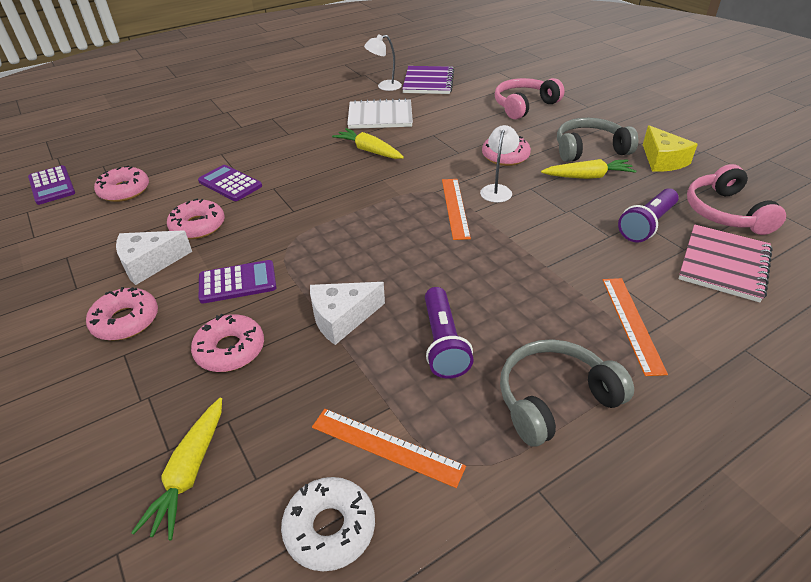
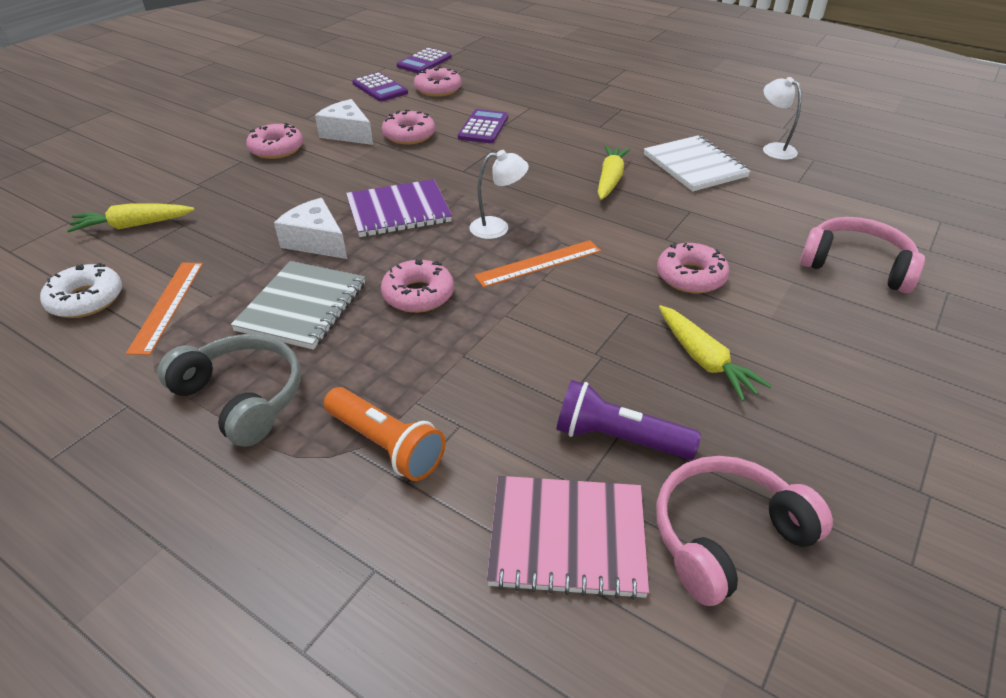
camera: 65 degrees right, 0 degrees up
(230, 350) = (258, 201): pink donut -> pink donut (418, 294)
(237, 282) = (342, 177): purple calculator -> purple calculator (380, 88)
(428, 82) = (826, 175): purple notebook -> purple notebook (398, 211)
(443, 343) = (302, 307): purple flashlight -> grey notebook
(497, 190) = (602, 286): white lamp -> white lamp (497, 228)
(589, 149) = (787, 351): grey headphones -> none
(632, 323) = (385, 445): orange ruler -> orange flashlight
(662, 160) = (835, 440): yellow cheese -> none

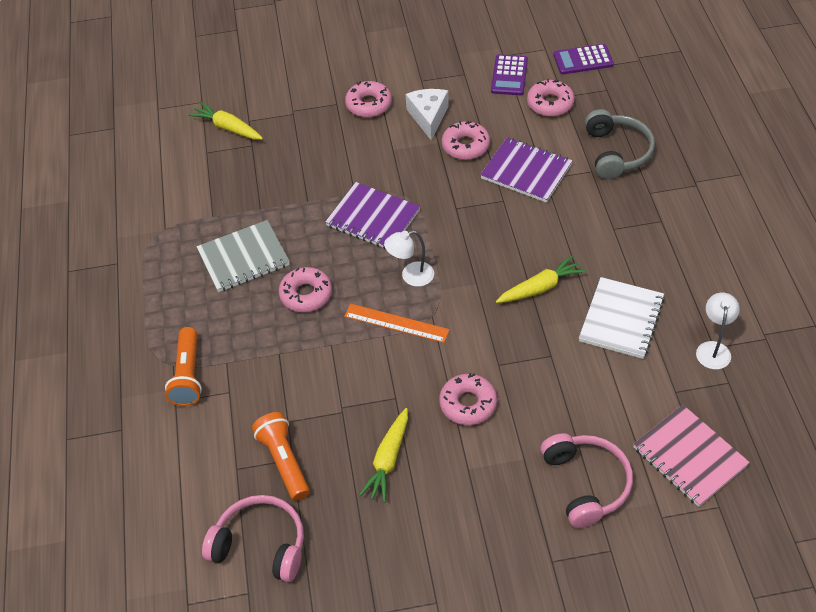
camera: 50 degrees right, 10 degrees up
(86, 299) = (159, 175): white donut -> none
(167, 306) = (187, 208): orange ruler -> none
(243, 397) = (162, 297): grey headphones -> grey headphones (617, 152)
(316, 241) = (301, 211): white cheese -> none
(483, 127) = (526, 172): purple calculator -> purple notebook
(497, 228) = (411, 276): white lamp -> white lamp turned 120 degrees clockwise
(567, 538) = (201, 484): pink notebook -> pink notebook (689, 457)
(618, 438) = (284, 461): purple flashlight -> orange flashlight

